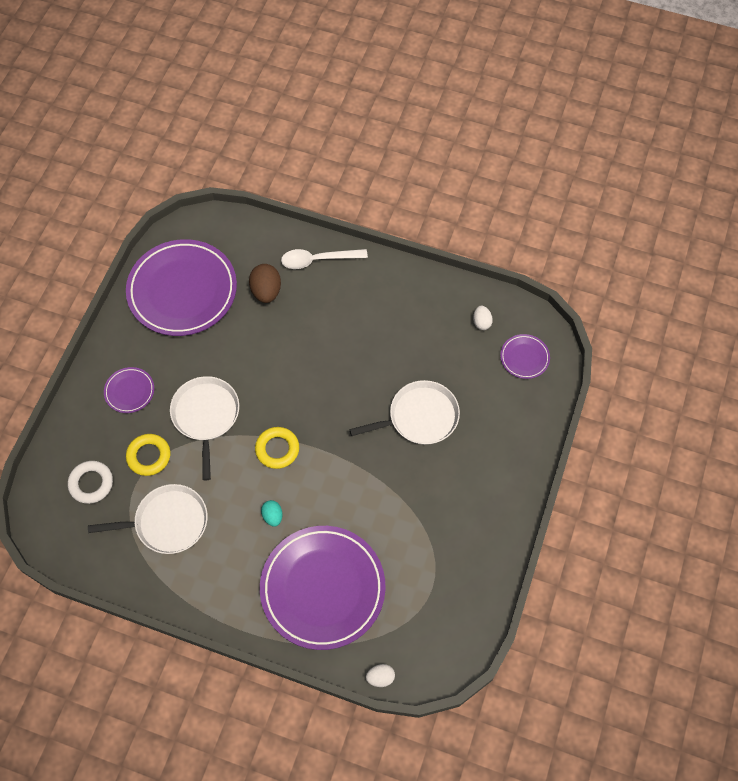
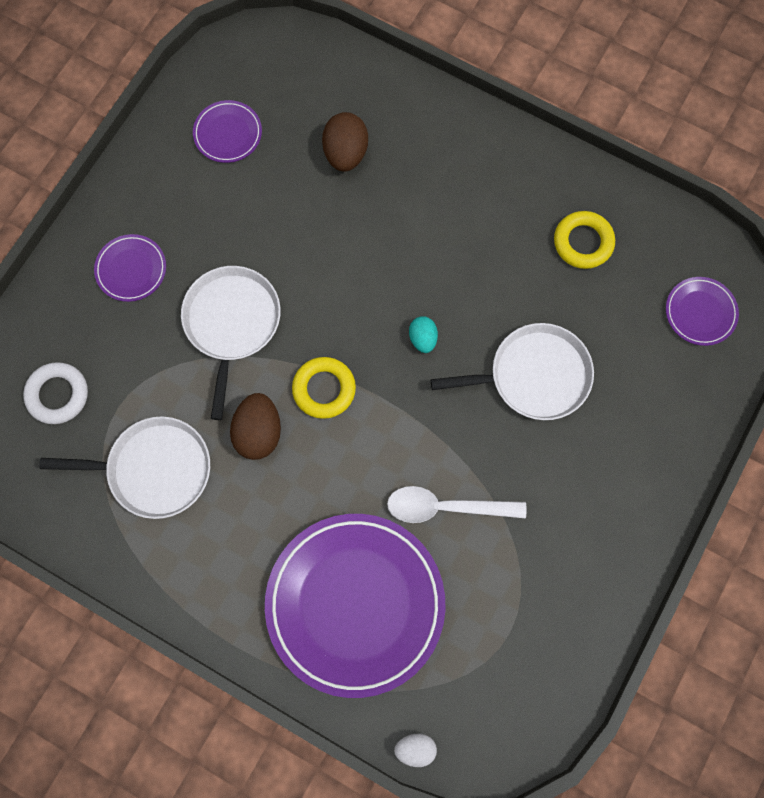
camera: 10 degrees right, 10 degrees up
(149, 456) = (143, 369): yellow ring -> yellow ring (583, 242)
(182, 291) = (228, 134): purple plate -> purple plate, size x0.44
(236, 485) = (258, 432): none -> brown egg
(273, 516) = (302, 486): turquoise egg -> turquoise egg (423, 339)
(318, 260) = (426, 118): white spoon -> white spoon (445, 507)
(481, 322) = (646, 249): white egg -> none

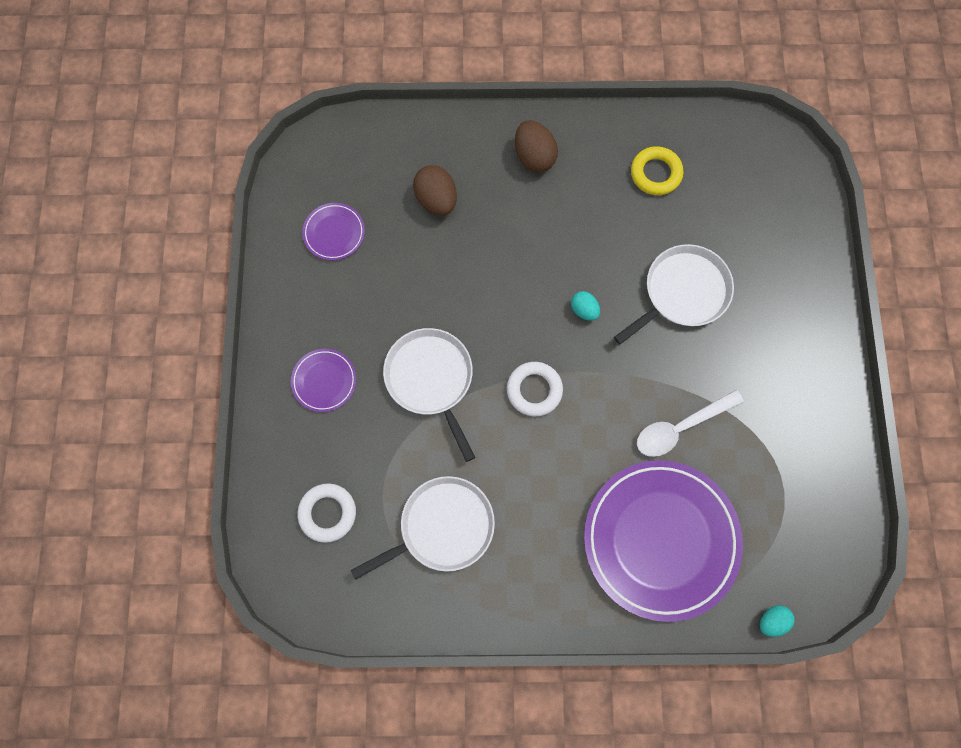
camera: 30 degrees left, 0 degrees up
(258, 432) = (505, 452): brown egg -> brown egg (534, 157)
(324, 389) = (534, 390): yellow ring -> white ring
(415, 748) = (772, 621): white egg -> turquoise egg
(700, 312) = (770, 180): purple plate -> none

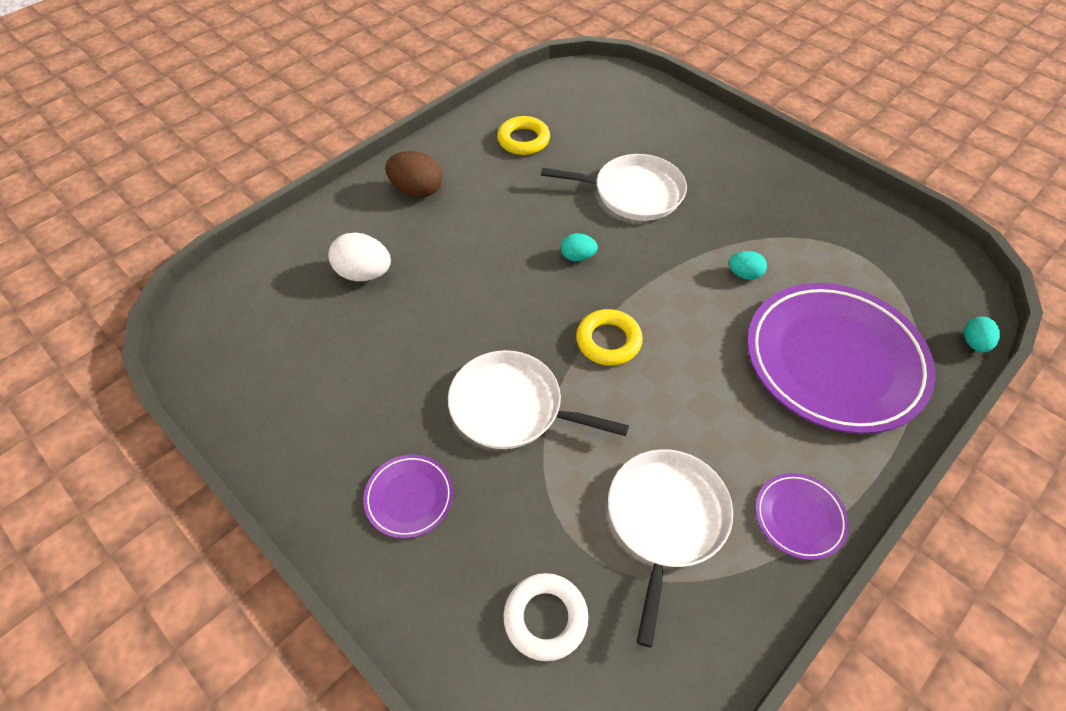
camera: 45 degrees left, 20 degrees down
(334, 233) = (288, 367): purple plate -> purple plate (799, 517)
(436, 200) = (364, 273): brown egg -> white egg
(534, 390) = (608, 341): white ring -> yellow ring
(680, 427) = (744, 274): white spoon -> turquoise egg
(682, 292) = (633, 193): white pan -> white pan turned 90 degrees clockwise

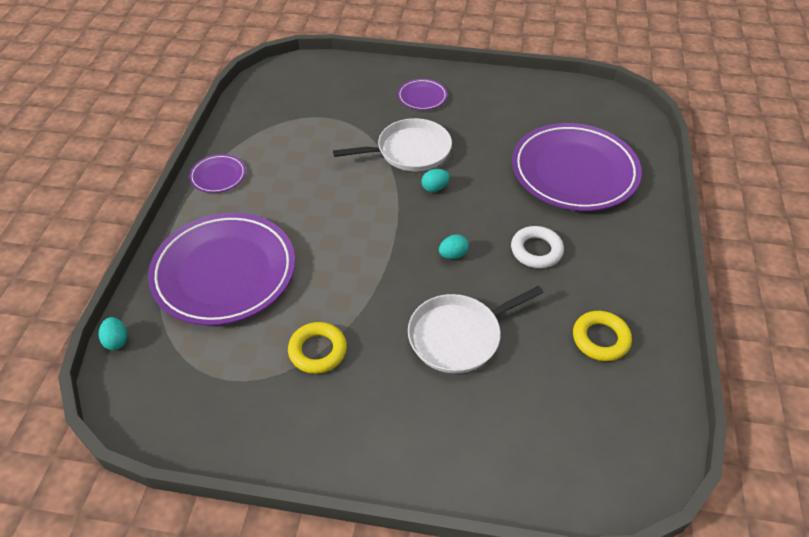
camera: 145 degrees right, 5 degrees down
(364, 273) = (574, 172): white egg -> purple plate
(417, 190) = (619, 243): brown egg -> none
(545, 618) = (323, 91): white ring -> white ring (536, 250)
(608, 341) = (384, 210): yellow ring -> yellow ring (318, 351)
(665, 520) = (290, 144): white pan -> none
(744, 274) = (320, 307): turquoise egg -> turquoise egg (435, 188)

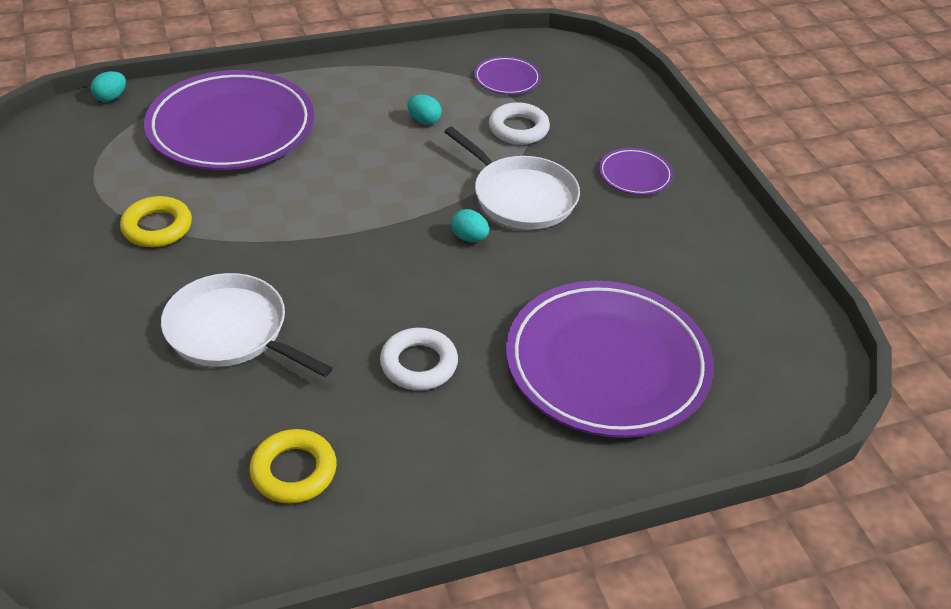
camera: 60 degrees right, 5 degrees down
(218, 176) = (367, 74): purple plate -> purple plate (507, 79)
(341, 126) = (518, 129): none -> white ring
(453, 255) = (362, 288): turquoise egg -> turquoise egg (424, 120)

